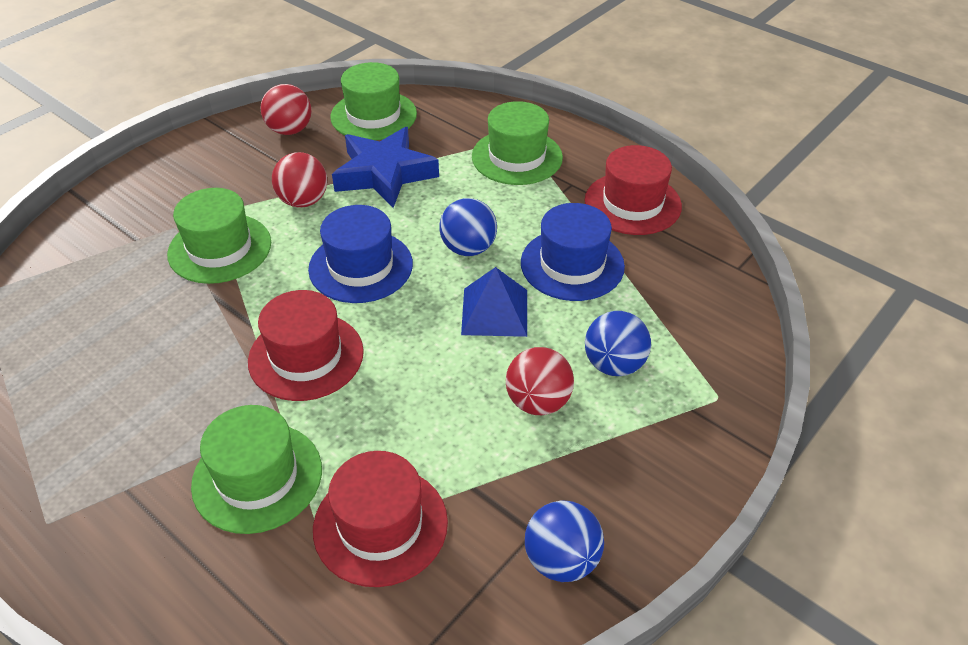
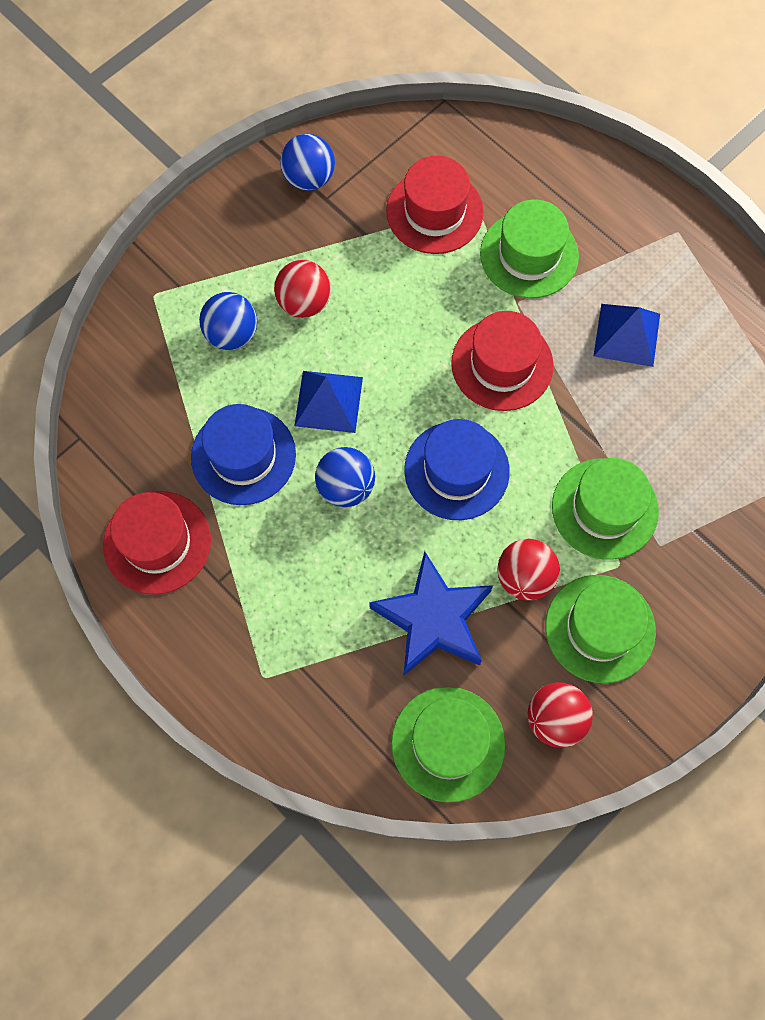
camera: 175 degrees left, 25 degrees up
(154, 395) = (627, 335): none -> blue pyramid
(517, 157) = (273, 638): green hat -> green hat (600, 628)

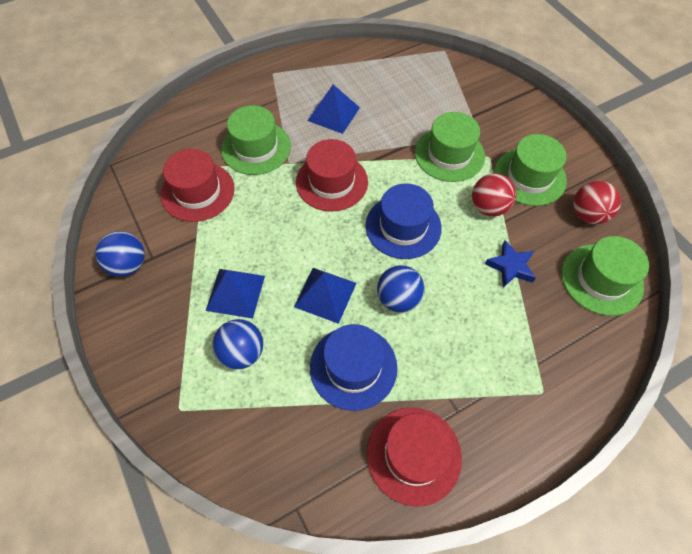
camera: 75 degrees left, 10 degrees down
(304, 302) = (235, 292): red ball -> blue pyramid
(433, 619) = (510, 267): blue star -> blue star, size x0.56

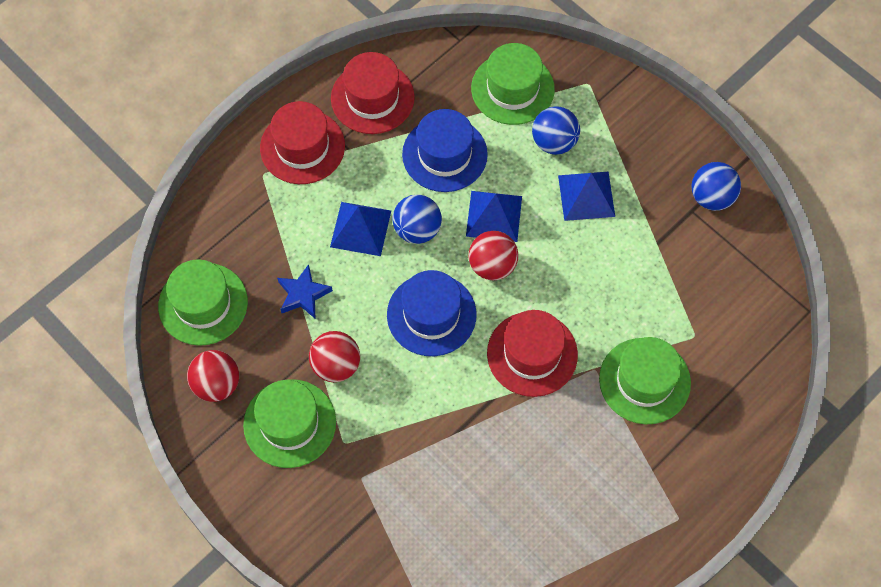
camera: 165 degrees right, 5 degrees up
(198, 192) = (685, 301): red hat -> red hat (302, 147)
(333, 114) = (565, 463): blue pyramid -> blue pyramid (360, 228)
(341, 253) = (492, 265): none -> red ball
(449, 154) = (396, 433): green hat -> green hat (512, 89)

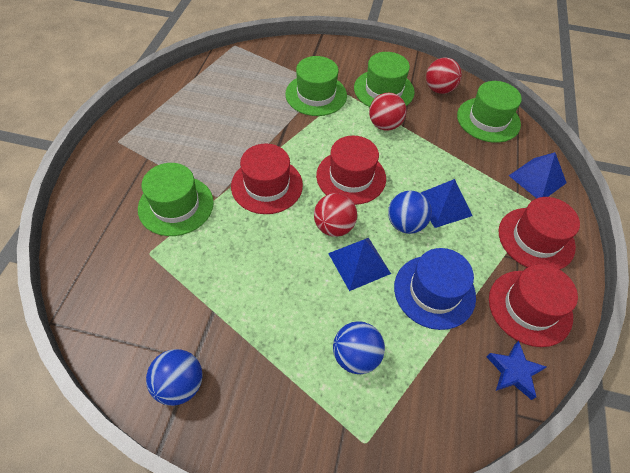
camera: 145 degrees right, 10 degrees down
(303, 294) = (439, 150): blue star -> blue star (513, 372)
(431, 314) = (351, 177): blue hat -> red hat
(512, 89) = (429, 390): green hat -> green hat (316, 95)
(586, 196) = (297, 320): blue pyramid -> blue pyramid (537, 179)

